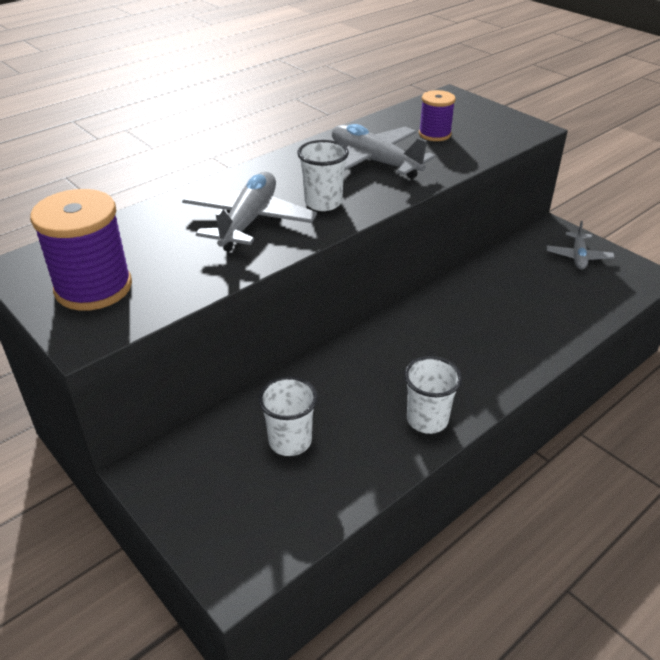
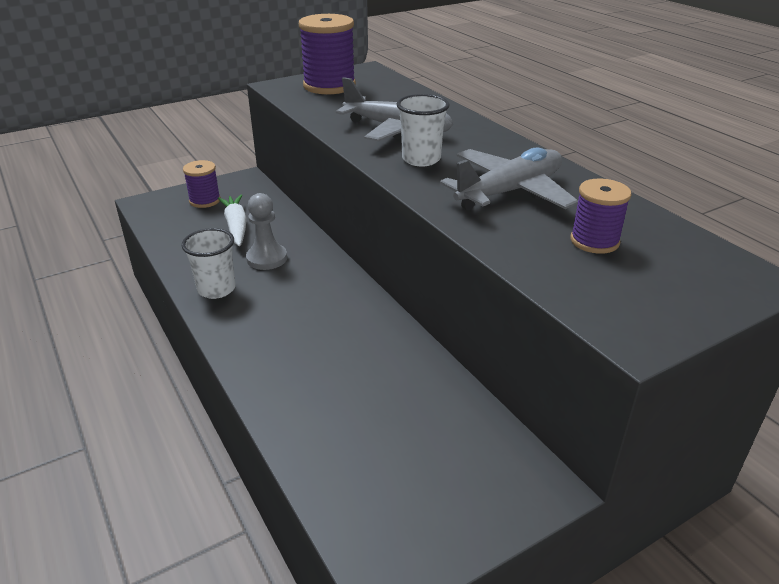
camera: 100 degrees right, 5 degrees down
(221, 498) = (205, 200): none -> purple spool
(290, 441) = (236, 226): white cup -> white carrot
(356, 395) = (267, 258): none -> grey pawn
(578, 256) = (455, 491): grey plane -> none

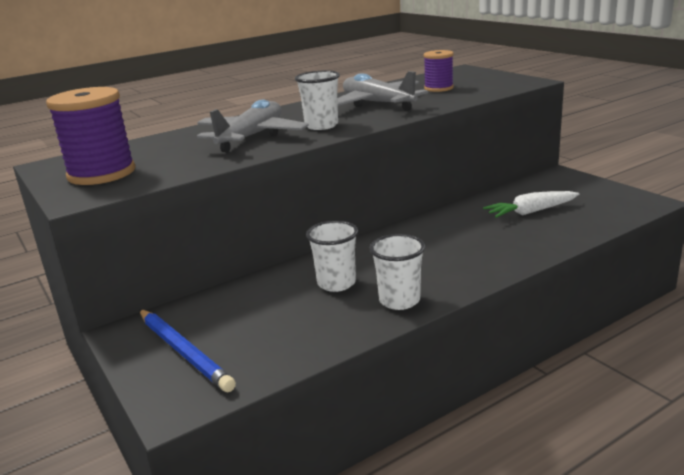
camera: 90 degrees left, 10 degrees down
(205, 200) = (184, 352): purple spool -> blue pencil
(236, 226) = (263, 314): white carrot -> white carrot (531, 212)
(267, 258) = (336, 283): grey pawn -> white cup

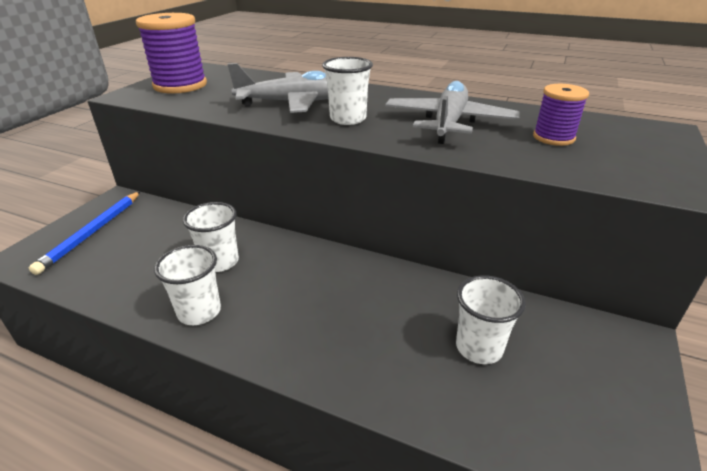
camera: 55 degrees right, 10 degrees up
(531, 212) = (479, 347): white carrot -> white cup

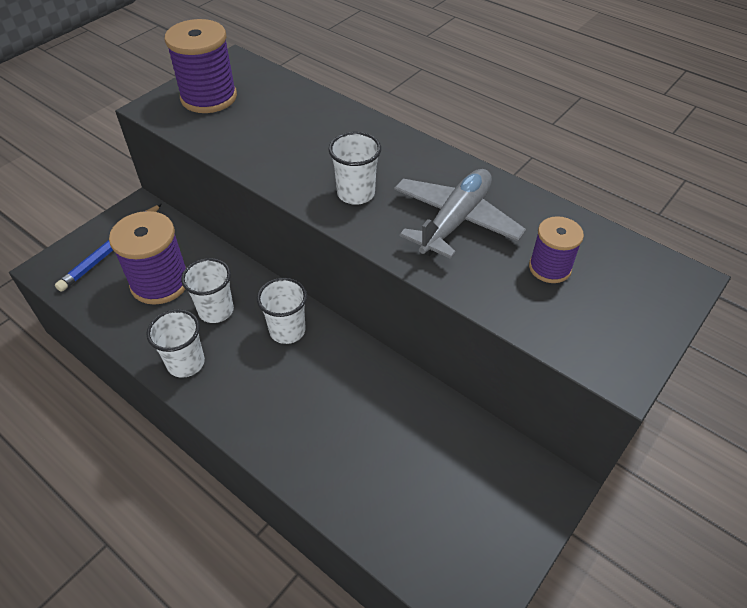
camera: 15 degrees right, 15 degrees up
(152, 250) = (160, 282): none -> purple spool
(293, 103) = (312, 153): grey plane -> none
(479, 347) = (407, 457): white cup -> white cup (287, 330)

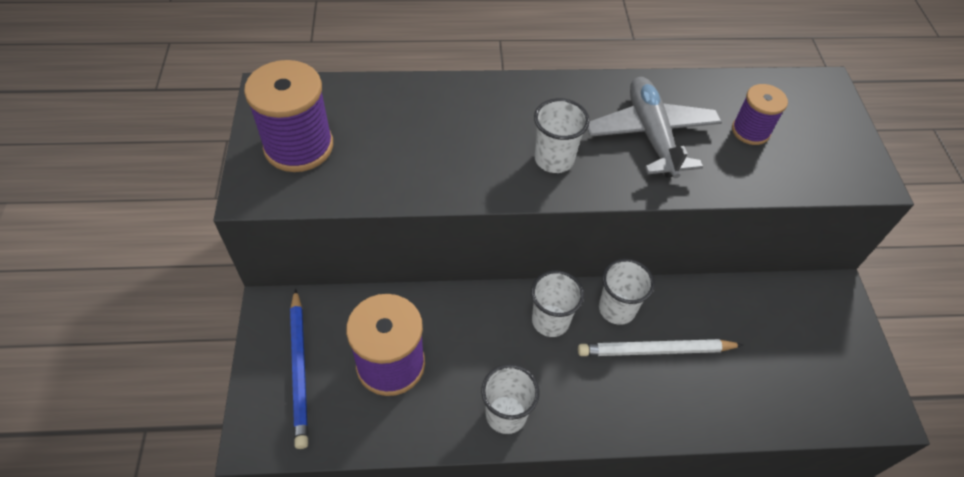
camera: 45 degrees left, 5 degrees up
(216, 310) = (473, 350): white cup -> white cup (617, 309)
(336, 405) = (655, 350): none -> white pencil

